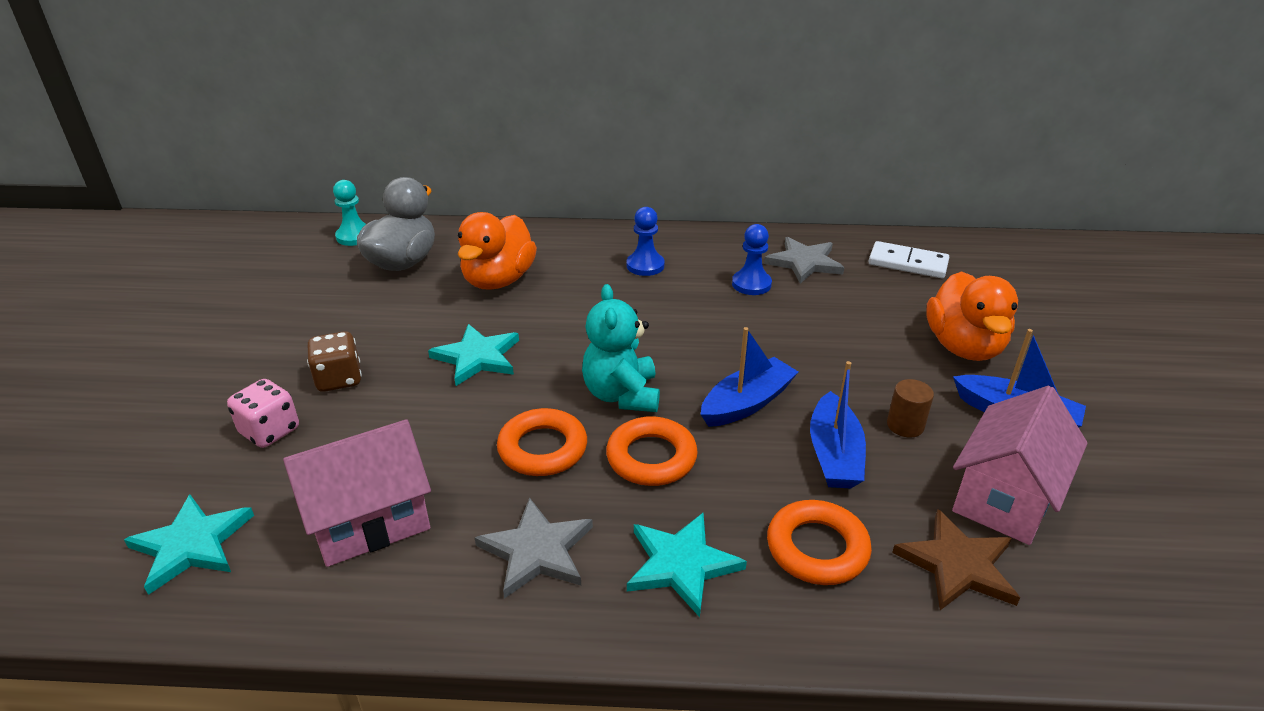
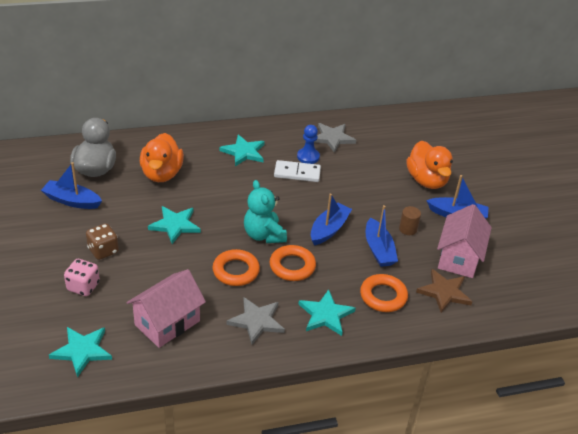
camera: 20 degrees left, 5 degrees up
(340, 300) = (72, 201): none -> blue boat
(354, 236) = (53, 154): turquoise pawn -> none
(645, 265) = (244, 152): blue pawn -> turquoise star
(907, 263) = (388, 131): white domino -> white domino (297, 173)

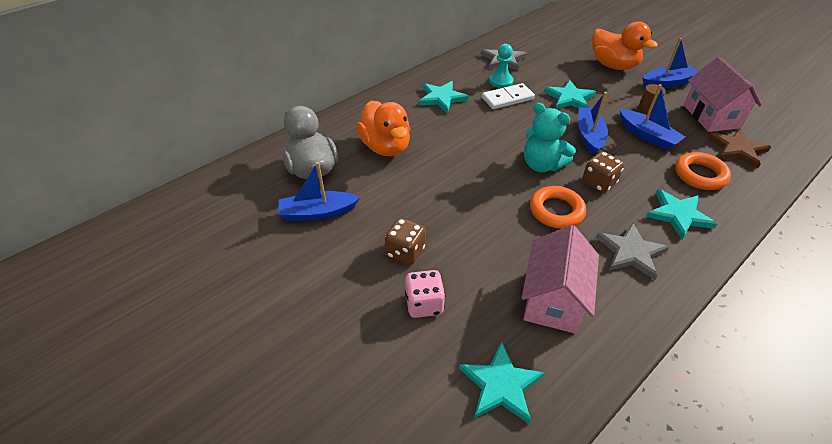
camera: 25 degrees left, 5 degrees up
(175, 225) = (451, 191): turquoise star -> turquoise star (570, 98)
(292, 266) = (598, 183): orange ring -> brown dice
(308, 157) = (501, 81): blue pawn -> turquoise pawn

